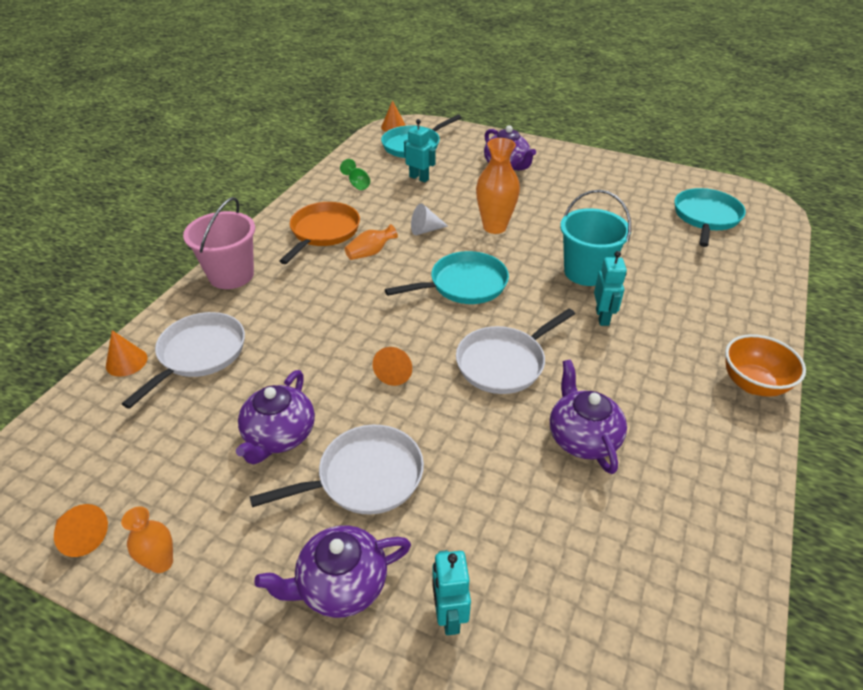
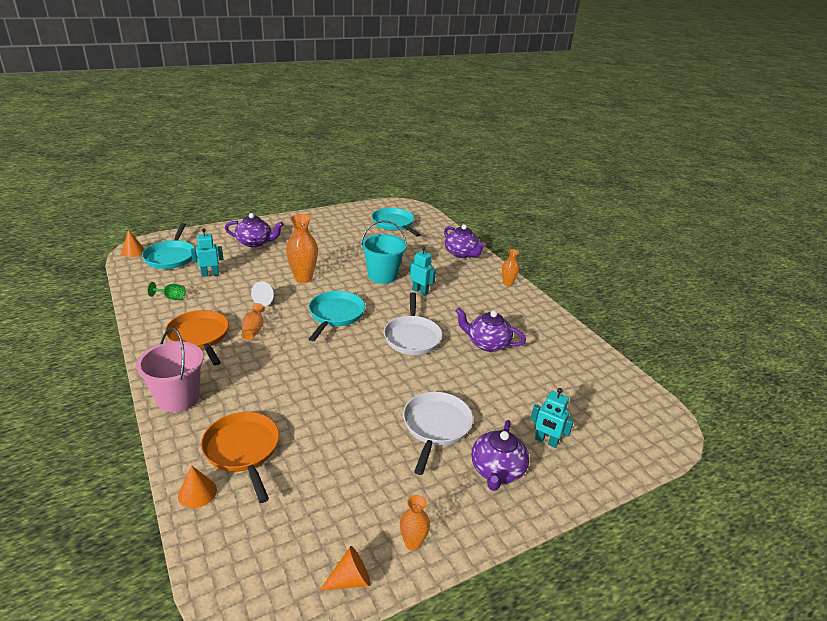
camera: 55 degrees left, 10 degrees down
(199, 354) = (243, 450): white pan -> orange pan
(279, 436) = (367, 445): purple teapot -> purple teapot (461, 253)
(395, 372) = (372, 375): orange cone -> none
(753, 384) = (507, 283): orange bowl -> orange vase

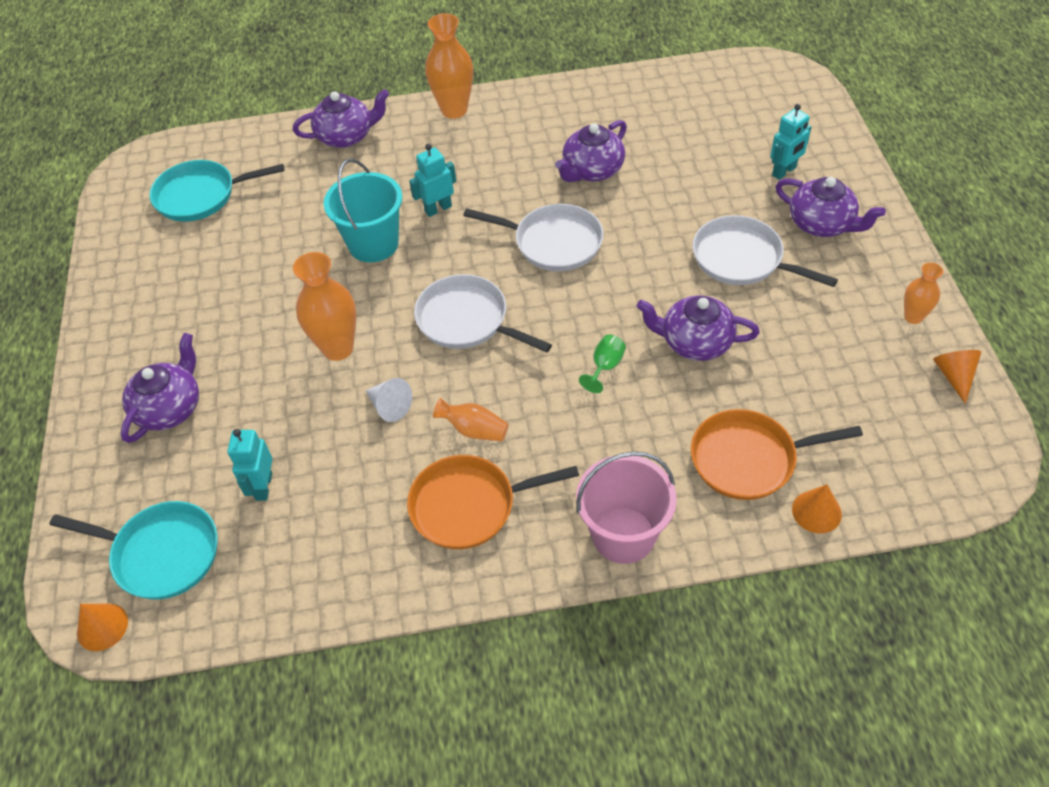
camera: 65 degrees left, 20 degrees up
(171, 298) = (326, 549): green goblet -> green goblet (605, 367)
(335, 315) = (466, 320): turquoise pan -> white pan
(344, 411) = (694, 342): none -> purple teapot
(507, 283) = (454, 110): orange vase -> orange vase, size x1.77

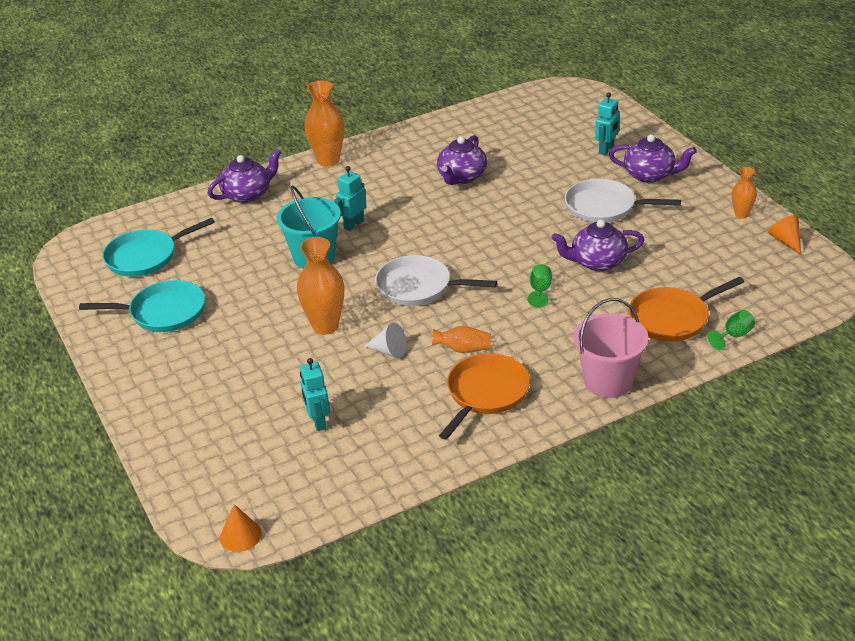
camera: 20 degrees left, 15 degrees down
(162, 554) = (261, 481): turquoise pan -> turquoise pan (164, 312)
(170, 408) = (209, 394): purple teapot -> none
(468, 506) = (486, 393): orange pan -> orange pan turned 150 degrees clockwise
(553, 242) = (458, 226): white pan -> none
(816, 511) = (734, 335): orange cone -> green goblet

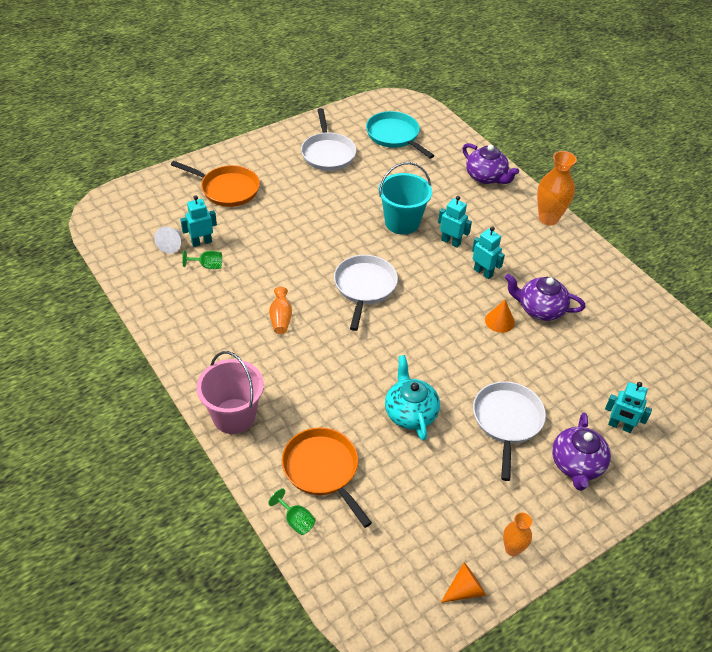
camera: 80 degrees right, 10 degrees up
(164, 312) = (328, 153): turquoise pan -> white pan
(240, 535) = (96, 216): orange cone -> orange cone (499, 321)
(325, 326) = (311, 236): orange vase -> none
(389, 351) = (280, 274): white cone -> white cone (171, 245)
(405, 207) = (483, 272): none -> turquoise robot
(486, 393) = (225, 334): orange pan -> orange pan (227, 189)
(540, 290) = (363, 369): green goblet -> green goblet (207, 266)
(597, 262) = (410, 412): purple teapot -> turquoise teapot

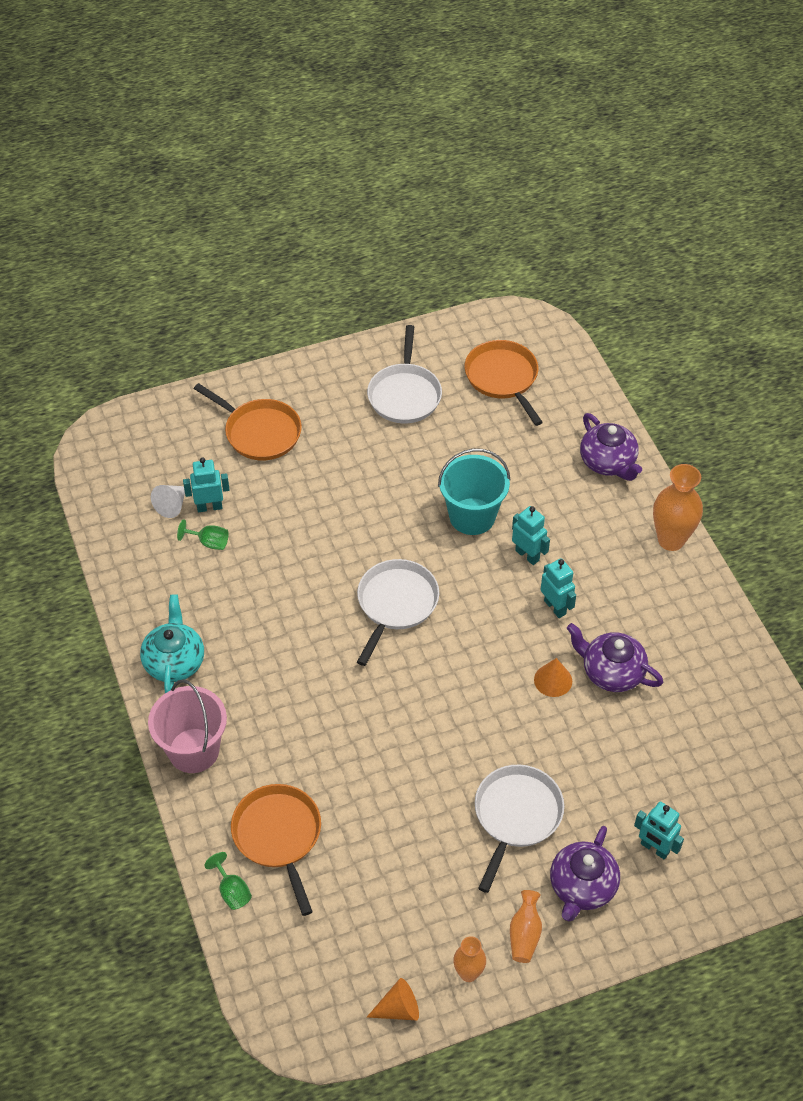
camera: 15 degrees right, 5 degrees up
(281, 318) = (280, 631): orange vase -> orange vase (524, 934)
(394, 135) = (503, 378): turquoise pan -> orange pan
(410, 412) = (402, 783): turquoise teapot -> turquoise teapot (174, 661)

